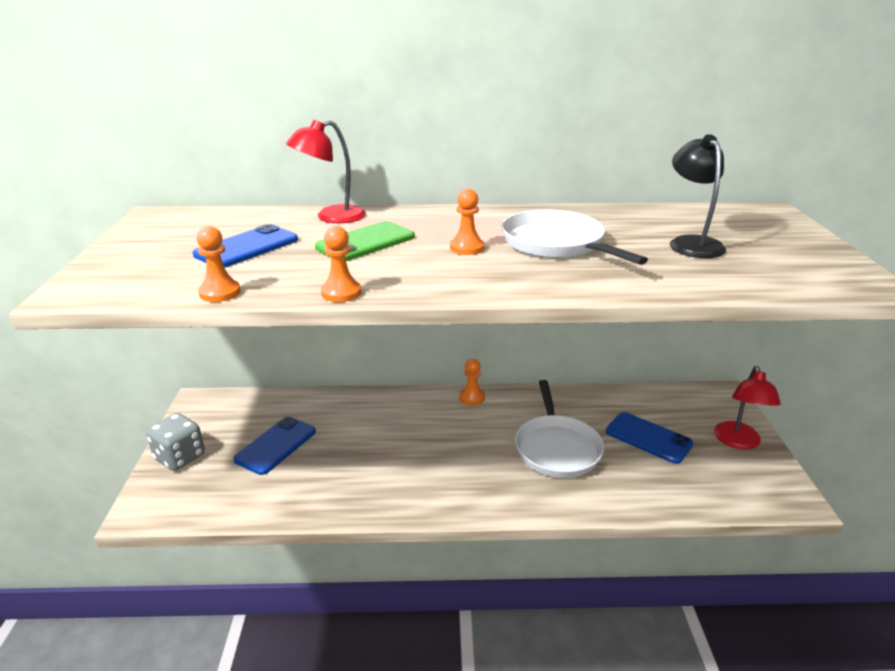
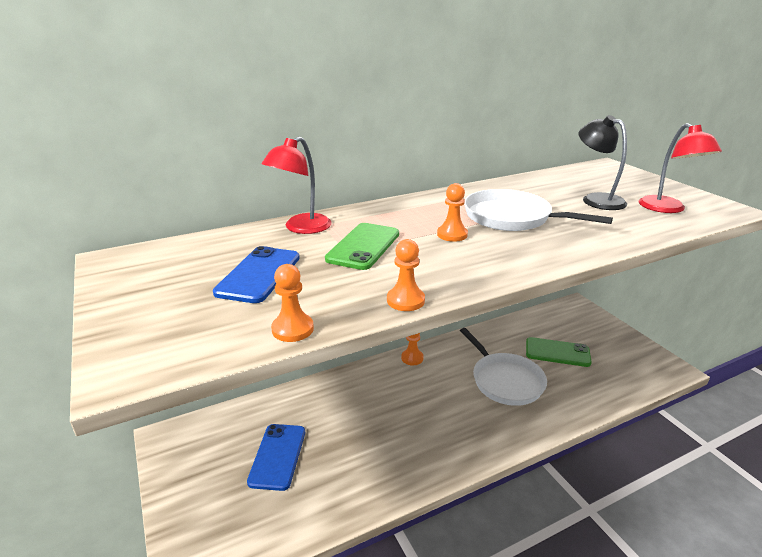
camera: 25 degrees left, 0 degrees up
(180, 457) = (188, 502): grey dice -> none
(648, 438) = (557, 352): blue phone -> green phone
(738, 442) = (612, 338): red lamp -> red lamp (667, 209)

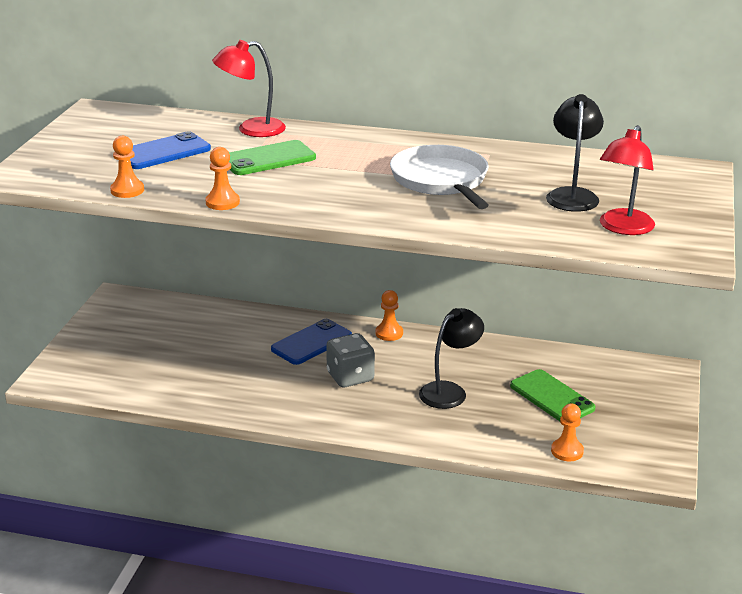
camera: 40 degrees right, 0 degrees up
(277, 456) = (177, 346): blue phone -> blue phone (311, 342)
(436, 406) = (350, 377): none -> grey dice
(452, 234) = (355, 175): orange pawn -> orange pawn (567, 451)
(505, 381) = (449, 391): white pan -> black lamp

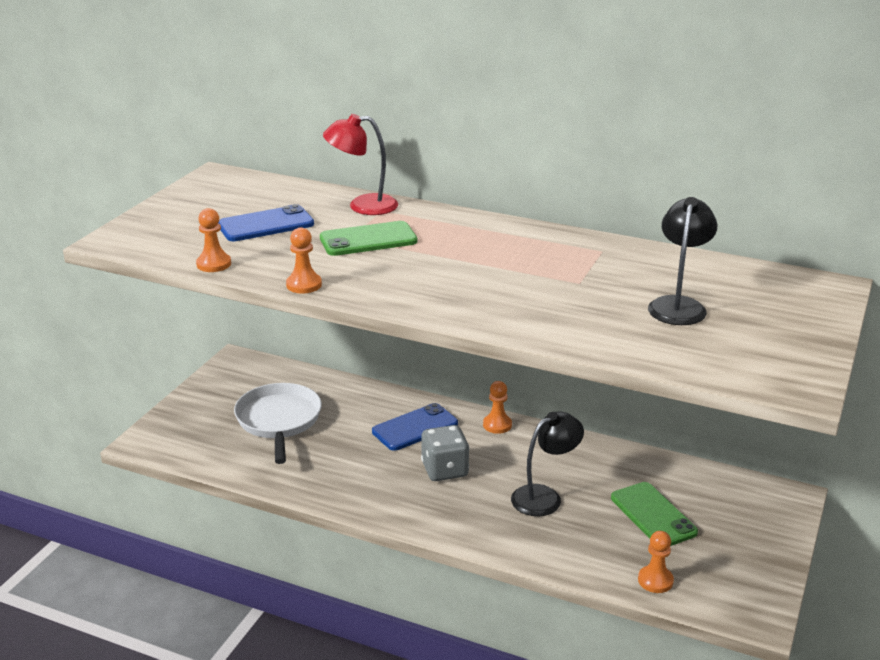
camera: 10 degrees right, 0 degrees up
(441, 180) = (540, 277): white pan -> white pan (279, 420)
(623, 228) = (724, 349): red lamp -> none

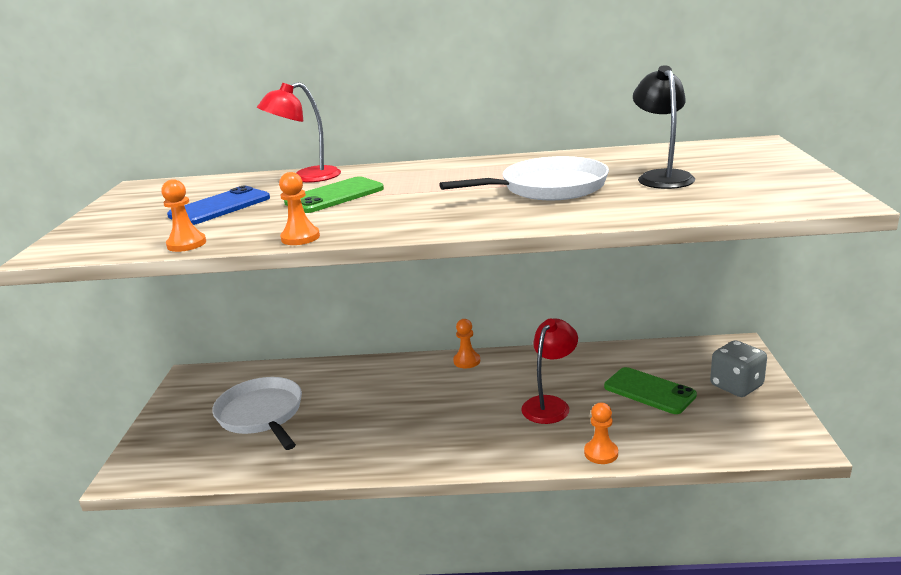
camera: 20 degrees left, 5 degrees down
(415, 428) = (396, 383): blue phone -> none
(445, 470) = (447, 409): grey dice -> grey dice (736, 386)
(544, 496) = (550, 404): black lamp -> red lamp
(560, 287) = (548, 188): none -> white pan
(655, 580) = (696, 442): orange pawn -> orange pawn (601, 453)

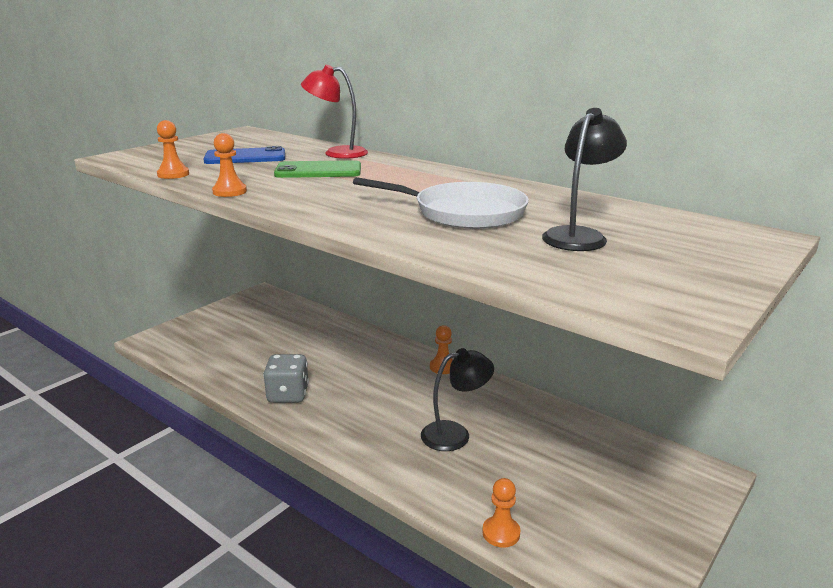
camera: 35 degrees right, 0 degrees up
(261, 414) = (263, 339): white pan -> none
(550, 404) = (455, 434): red lamp -> black lamp
(601, 453) = (436, 495): orange pawn -> orange pawn (501, 533)
(649, 391) = (555, 469): green phone -> none
(736, 386) = (649, 511): grey dice -> grey dice (288, 395)

